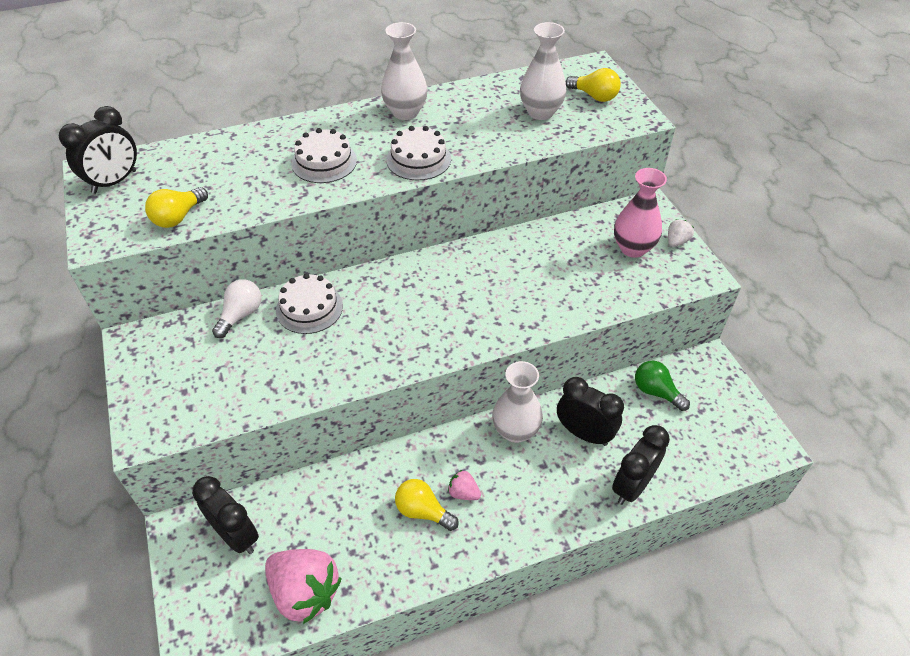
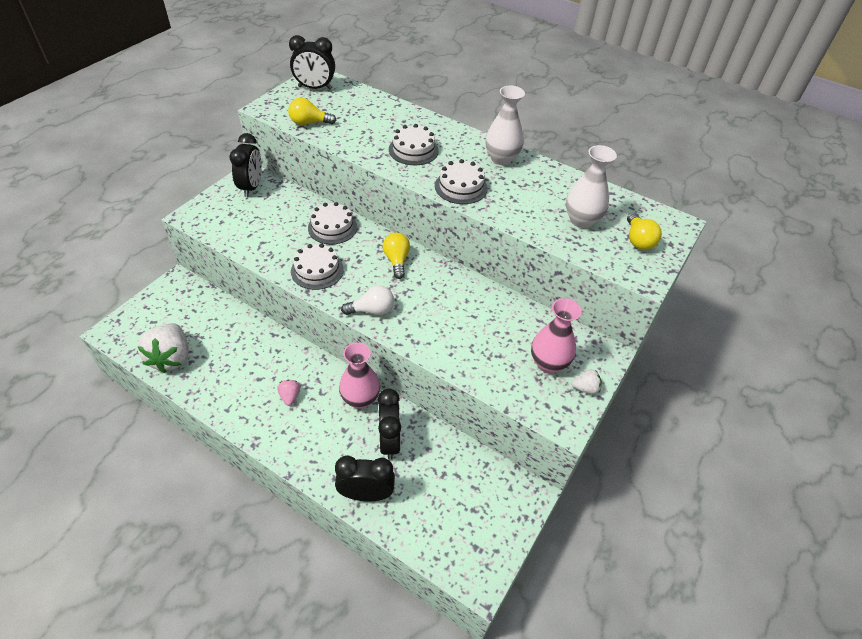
camera: 50 degrees right, 0 degrees up
(236, 535) = (189, 306): black clock -> black clock (251, 187)
(241, 315) = (302, 203): white light bulb -> white light bulb (372, 310)
(305, 592) = (171, 358): pink strawberry -> white strawberry
(364, 354) = (317, 270): none -> white cake
(423, 511) = (261, 383): yellow light bulb -> yellow light bulb (396, 260)
(515, 431) = (360, 399): white vase -> pink vase
(656, 392) = (466, 469): green light bulb -> none

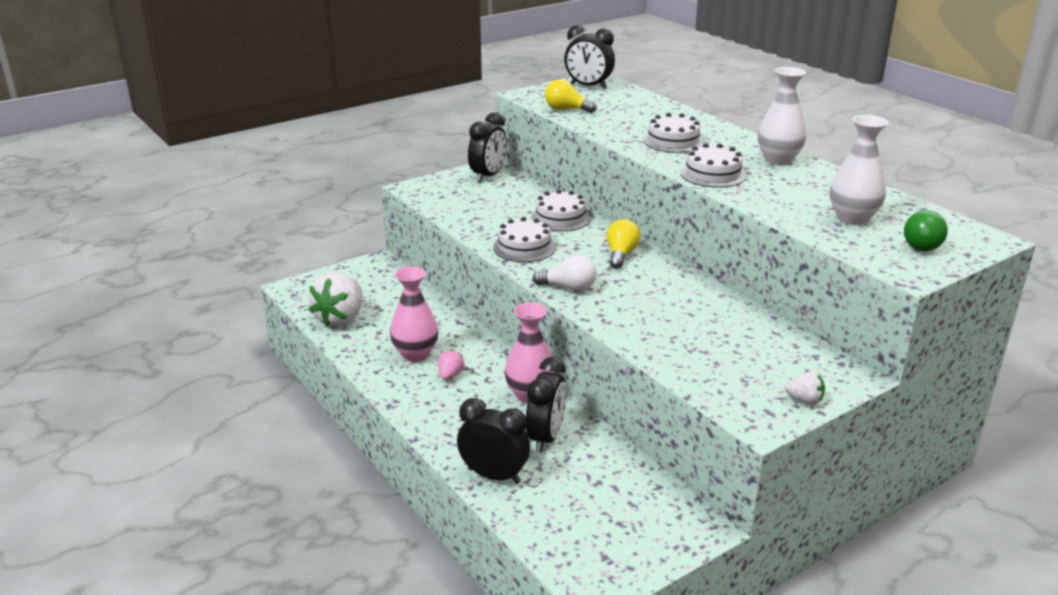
camera: 25 degrees right, 20 degrees down
(548, 363) = (766, 370): pink vase -> pink vase (415, 354)
(638, 240) = (921, 244): yellow light bulb -> green light bulb

